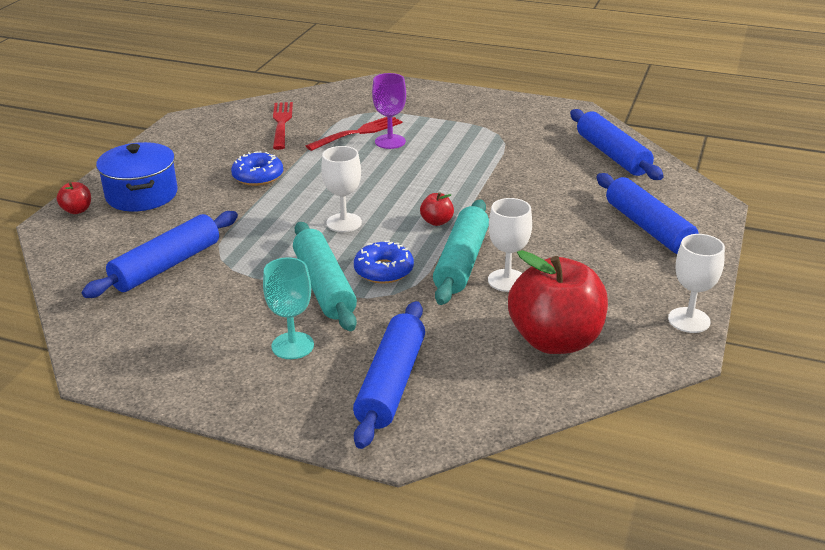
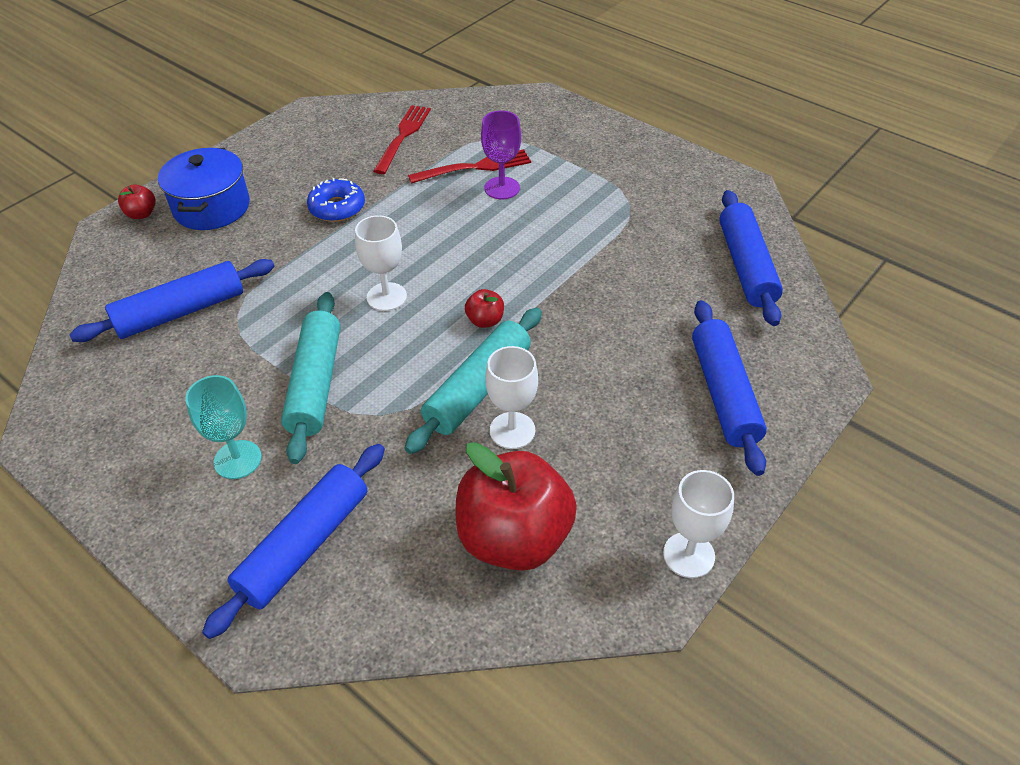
camera: 20 degrees right, 15 degrees up
(383, 270) = (388, 378): blue donut -> none

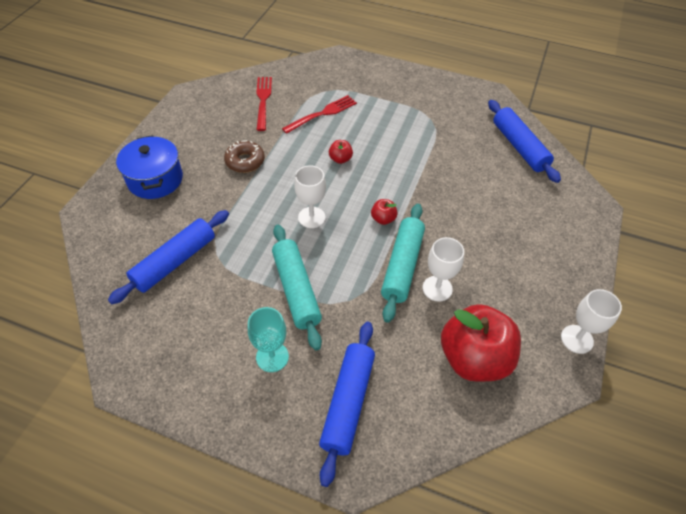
camera: 20 degrees left, 5 degrees up
(141, 214) = (105, 195): red apple -> red apple (340, 159)
(337, 208) = (245, 161): blue donut -> brown donut
(502, 188) = (347, 125): purple goblet -> none
(723, 393) = (546, 232): blue rolling pin -> none

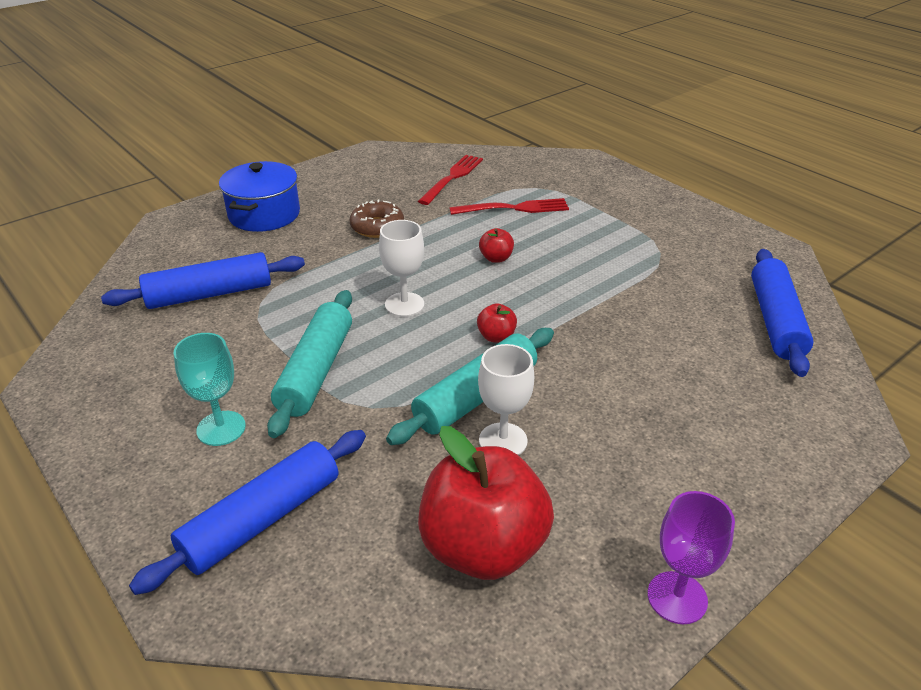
camera: 30 degrees right, 15 degrees down
(577, 339) = (677, 597): white goblet -> purple goblet

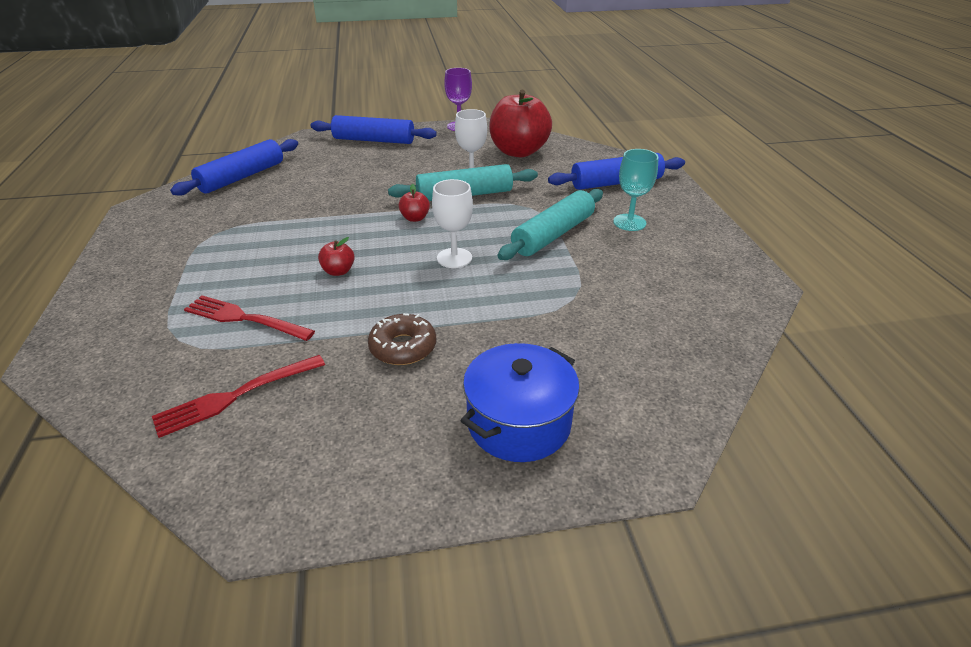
camera: 150 degrees left, 0 degrees up
(209, 294) = (618, 323): blue rolling pin -> blue rolling pin (374, 140)

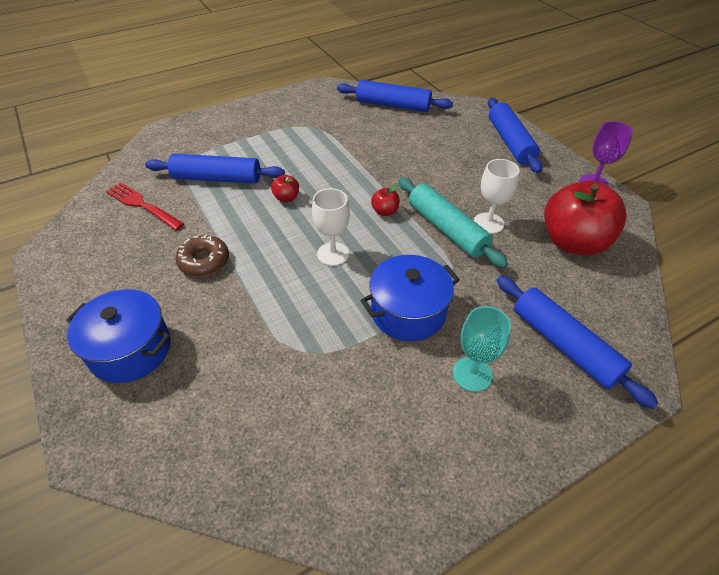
camera: 70 degrees right, 10 degrees up
(244, 318) = (217, 178): red fork -> blue rolling pin
(553, 235) = (408, 312): turquoise rolling pin -> blue pot

